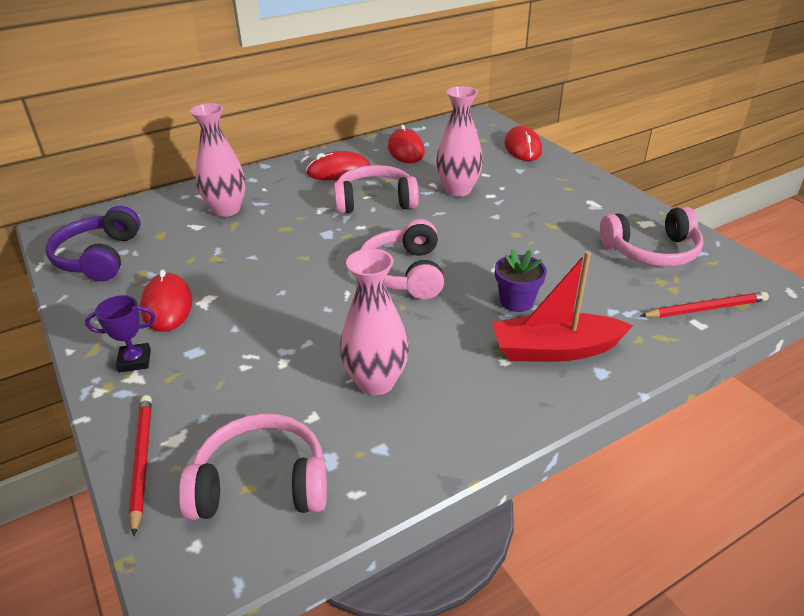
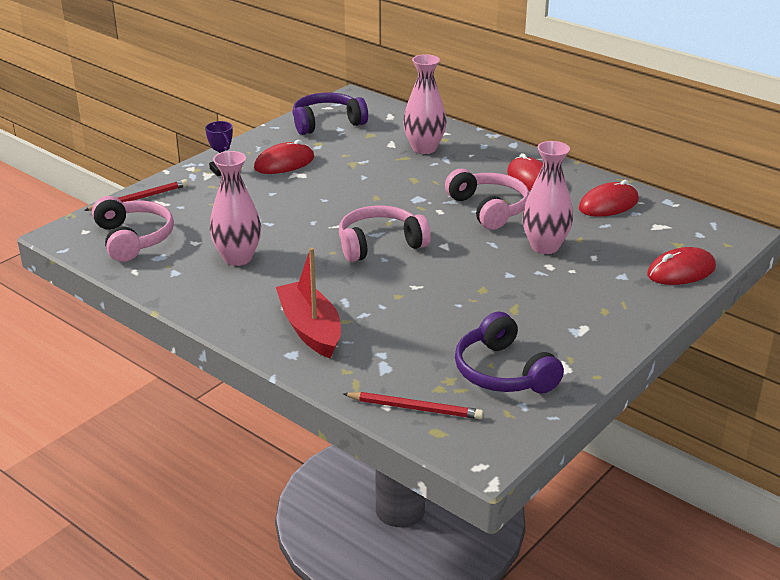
camera: 70 degrees right, 5 degrees down
(516, 301) = (368, 303): purple flower pot -> none
(651, 251) = (503, 372): pink headphones -> purple headphones
(705, 308) = (415, 408): red pencil -> red pencil turned 45 degrees counterclockwise

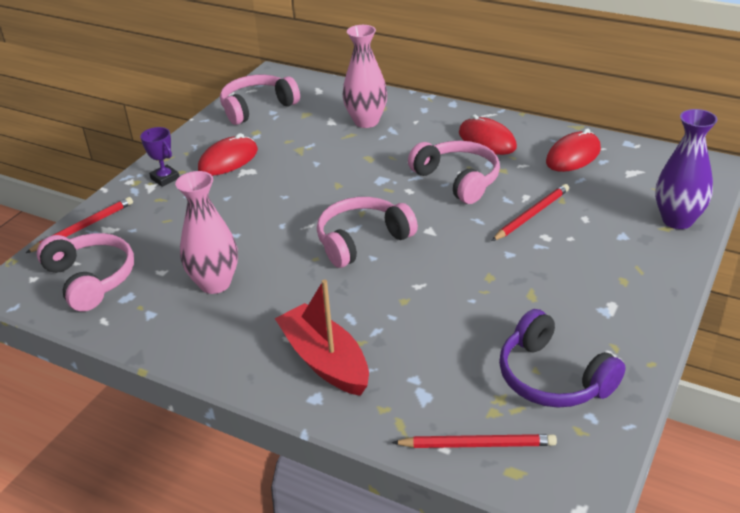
camera: 10 degrees left, 5 degrees up
(327, 123) = (257, 107): purple headphones -> pink headphones
(545, 247) = (531, 214): pink vase -> red pencil
(681, 271) = (677, 220): red mouse -> purple vase

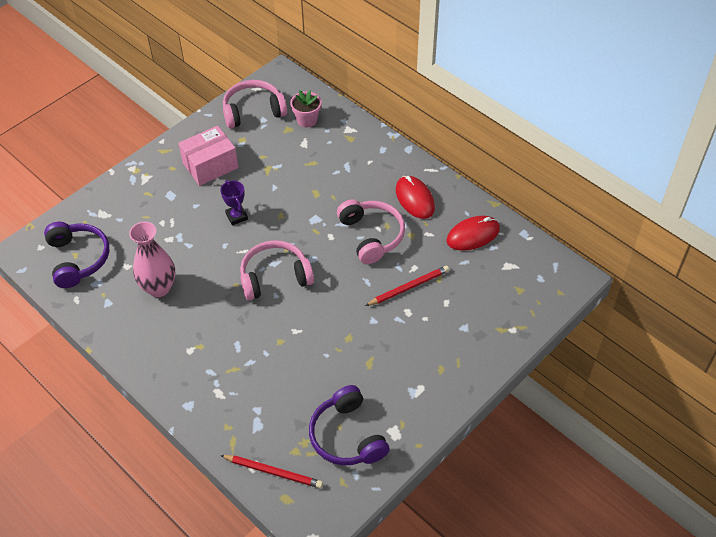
camera: 15 degrees right, 15 degrees up
(83, 227) = (86, 207): red pencil -> none
(91, 279) = (78, 259): pink headphones -> purple headphones
(165, 178) = (158, 172): purple trophy -> purple trophy (236, 216)
(228, 160) = (210, 165): red mouse -> pink box
(324, 103) = (307, 120): none -> pink flower pot
(325, 361) = (206, 377): red boat -> none
(366, 121) = (331, 151): pink vase -> none
(677, 220) = (513, 324): purple vase -> none

